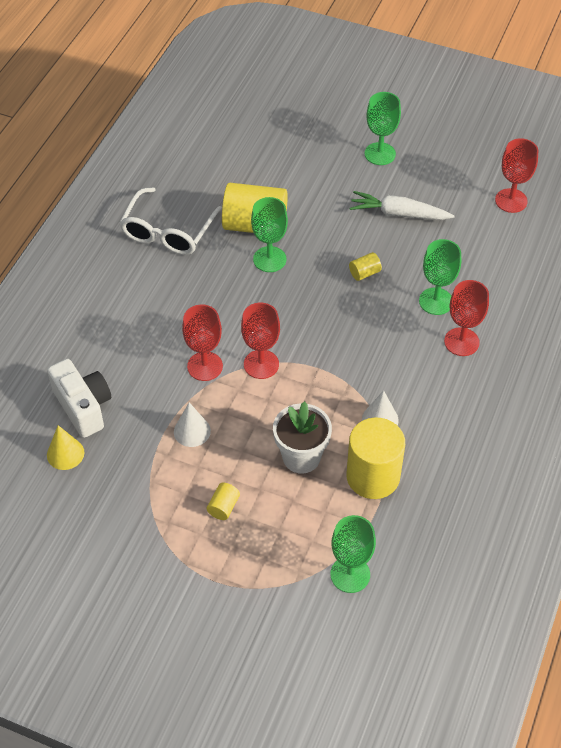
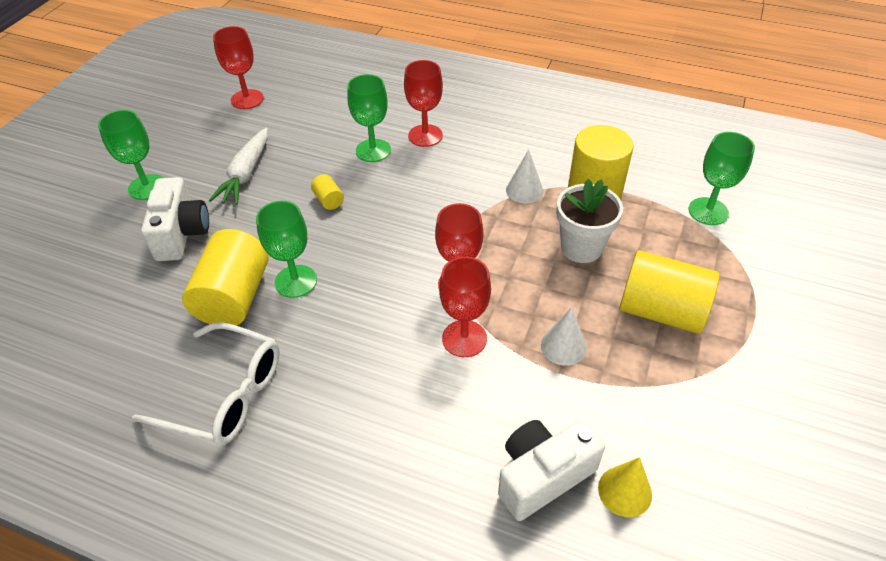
camera: 90 degrees left, 5 degrees down
(223, 507) = (661, 311): yellow cylinder -> yellow cylinder, size x2.32
(324, 184) = (181, 234): none -> white camera

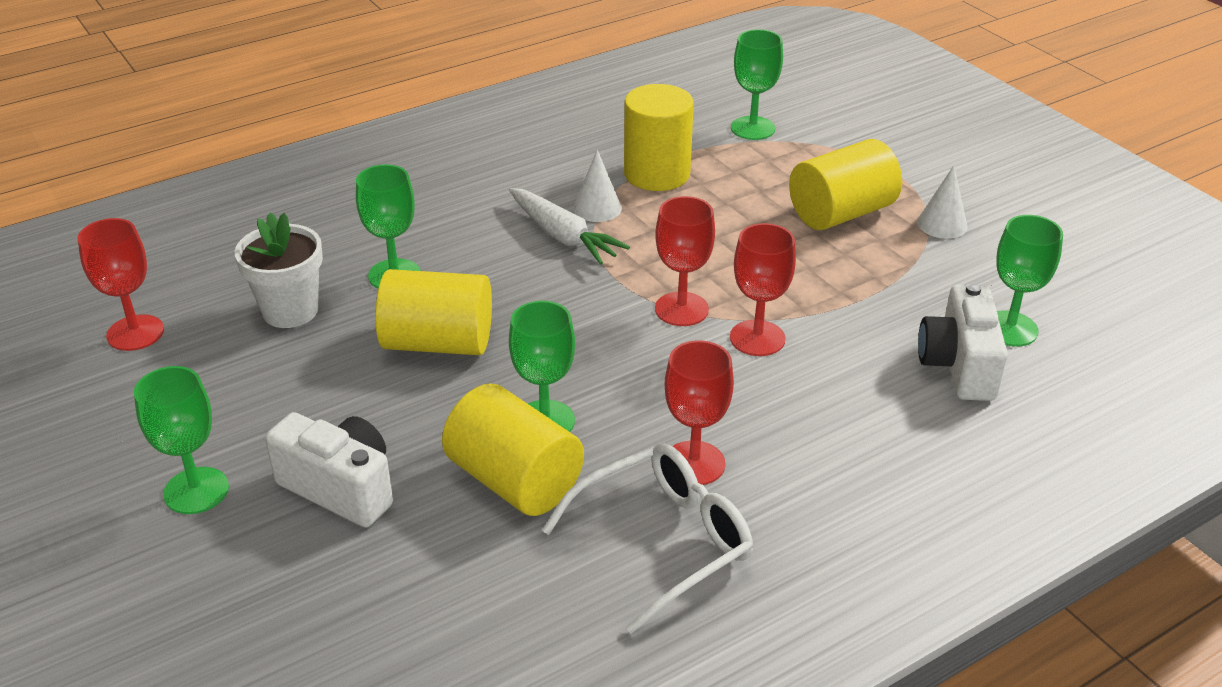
camera: 55 degrees left, 10 degrees down
(246, 174) = (296, 390): white carrot -> white carrot (563, 236)
(328, 200) = (438, 343): yellow cylinder -> yellow cylinder, size x2.32
(425, 136) = (421, 229): red goblet -> red goblet (694, 463)
(563, 346) = (827, 285): white cone -> white cone (942, 224)
(581, 248) = (717, 215): white flower pot -> white flower pot (290, 311)
(625, 491) = (1009, 329): yellow cone -> green goblet

